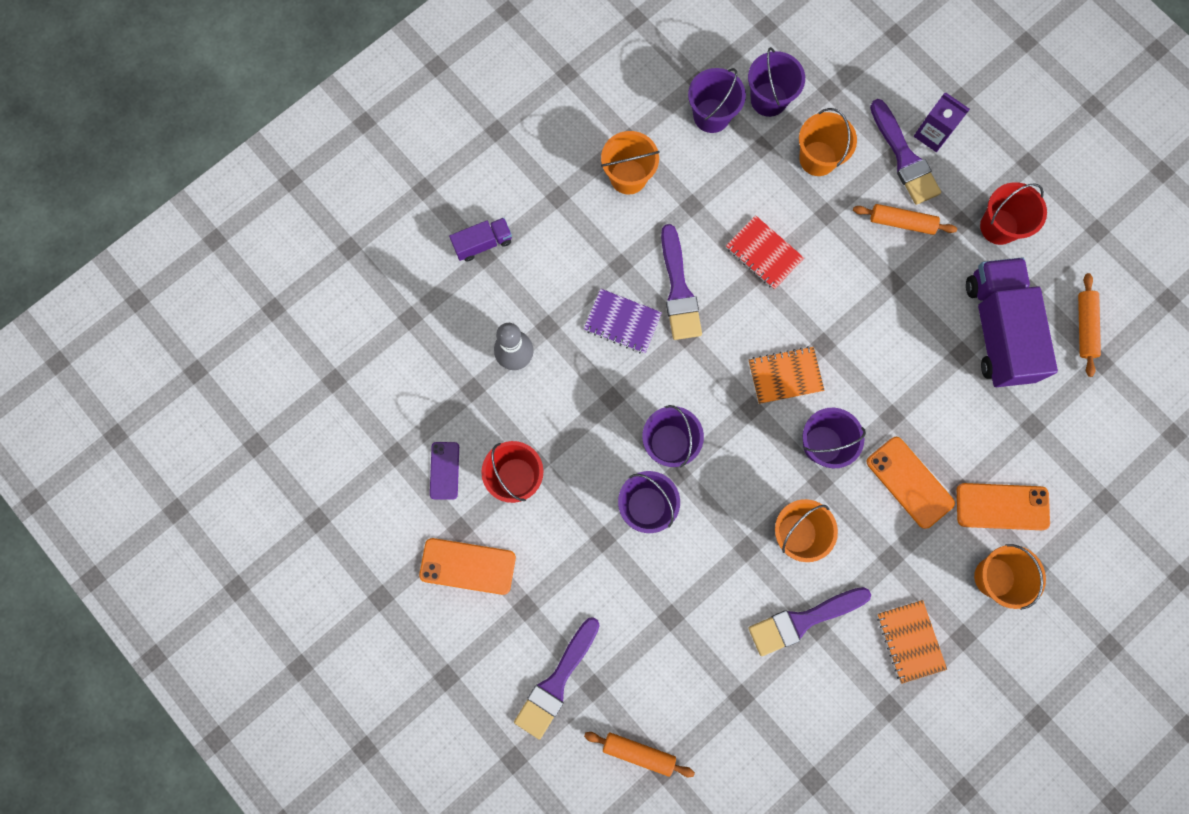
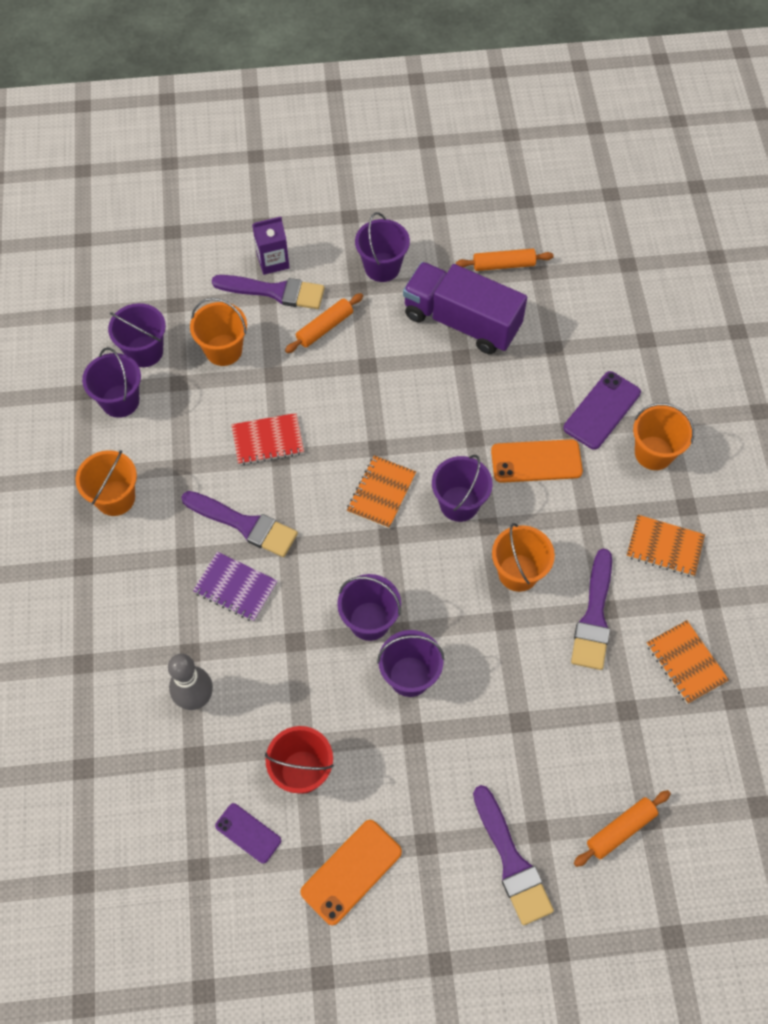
camera: 55 degrees left, 15 degrees down
(483, 243) = (70, 657): purple truck -> none
(622, 322) = (236, 587): purple notebook -> purple notebook turned 60 degrees clockwise
(817, 722) = (686, 663): none -> orange notebook
(999, 227) = (382, 267): red bucket -> purple bucket
(1002, 506) = (602, 410): orange phone -> purple phone
(1084, 327) = (503, 265): orange rolling pin -> orange rolling pin turned 45 degrees counterclockwise

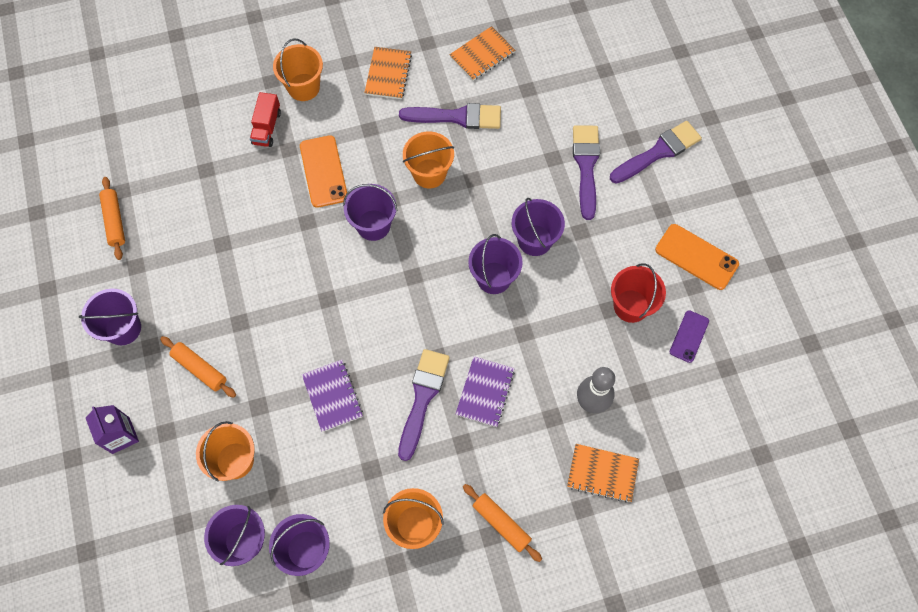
camera: 100 degrees left, 5 degrees up
(268, 440) = (332, 396): red notebook -> purple notebook
(275, 292) = (159, 425): purple brush -> purple brush (586, 166)
(381, 493) = (372, 288): orange notebook -> orange notebook (602, 473)
(461, 321) = (183, 248): purple truck -> none
(602, 410) = (267, 127): purple phone -> red truck
(620, 830) = (617, 87): orange rolling pin -> orange rolling pin (501, 523)

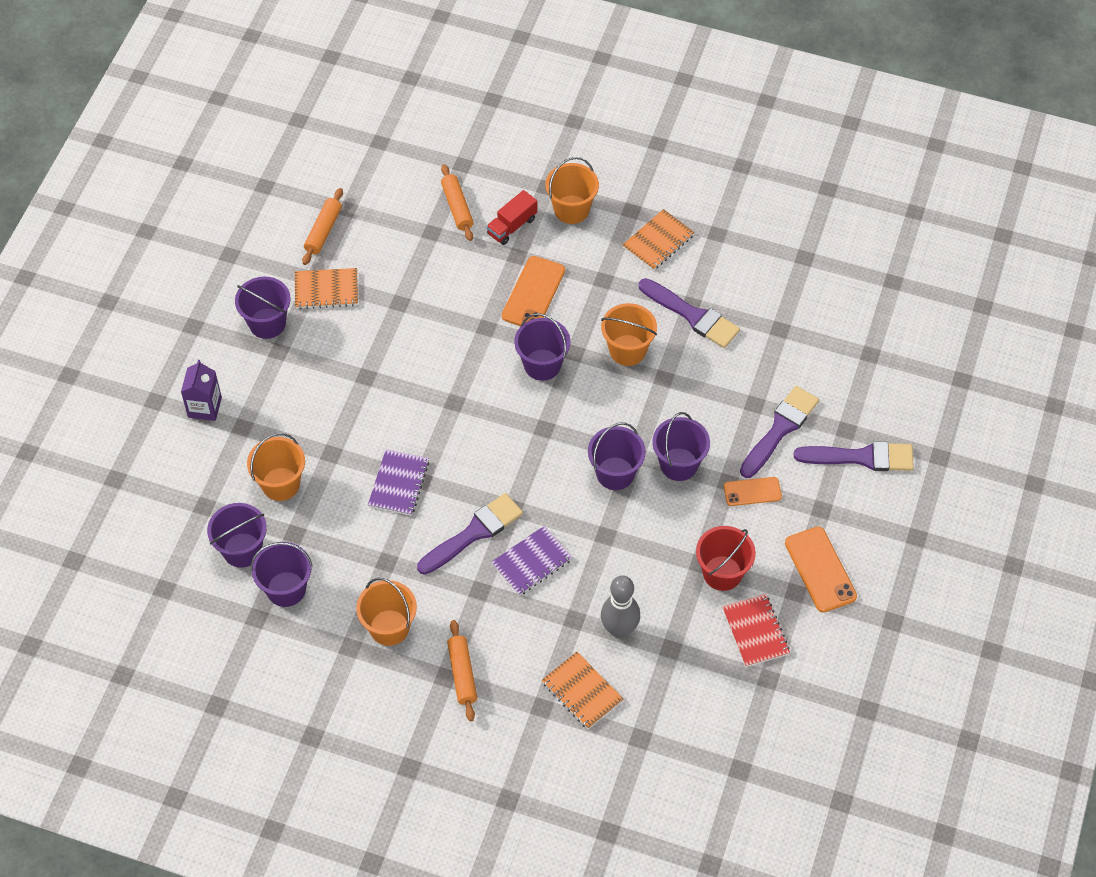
camera: 35 degrees right, 10 degrees down
(200, 369) = (305, 394): orange rolling pin -> orange rolling pin (457, 207)
(482, 55) = (761, 273): orange notebook -> orange notebook (326, 290)
(603, 227) = (752, 491): none -> orange phone
(689, 336) = (755, 631): purple phone -> red notebook

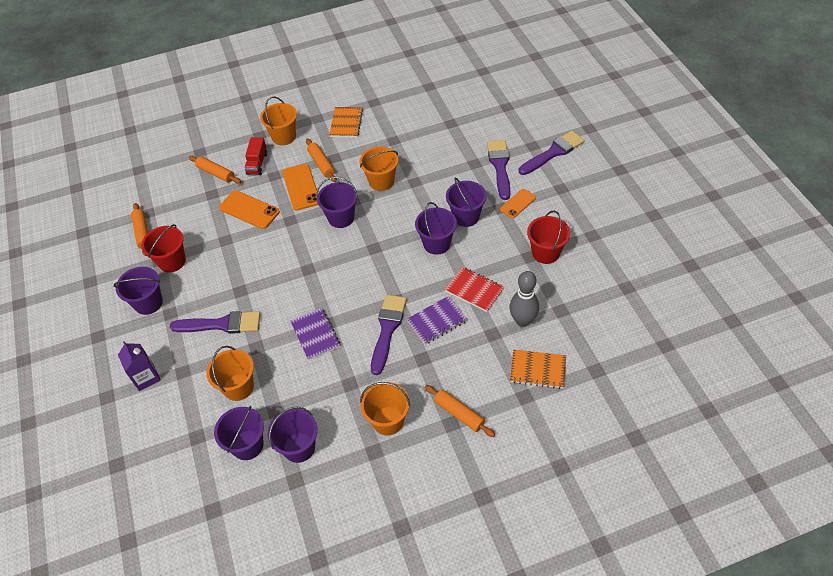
camera: 35 degrees left, 5 degrees down
(326, 290) = (172, 261): orange notebook -> red bucket
(531, 562) = (437, 321): purple notebook -> purple notebook turned 45 degrees clockwise
(581, 278) = (321, 164): none -> orange rolling pin
(692, 315) = (399, 144): purple brush -> purple brush (222, 324)
(755, 631) = (594, 269): red notebook -> red notebook (474, 290)
(820, 569) = (592, 216): orange phone -> orange phone (249, 210)

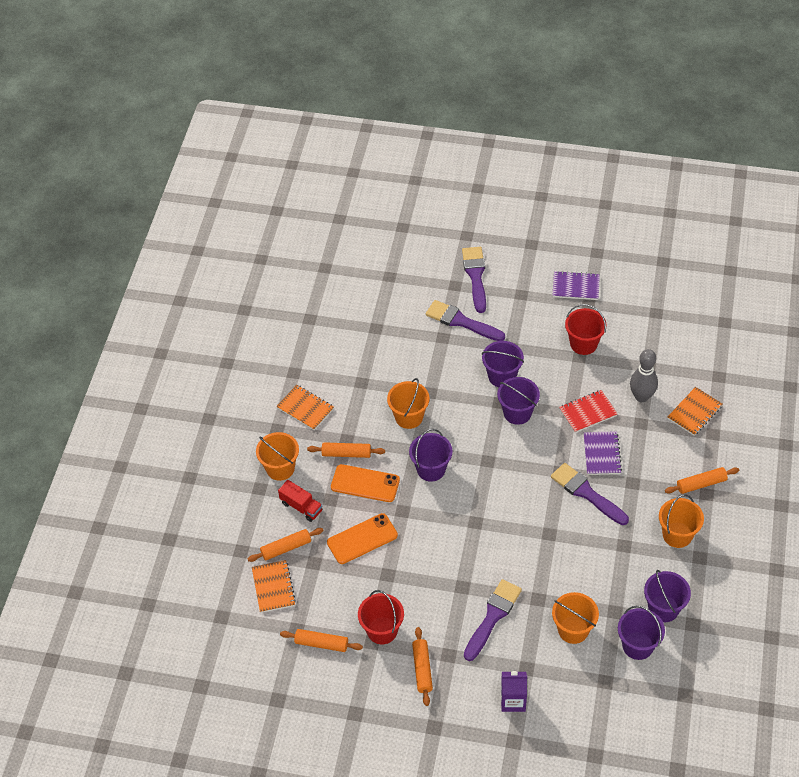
camera: 60 degrees left, 0 degrees up
(148, 303) = (422, 669): purple bucket -> orange rolling pin
(178, 183) = (273, 587): none -> orange notebook
(315, 334) = (555, 548): purple notebook -> purple notebook (575, 287)
(518, 203) = (515, 333): orange phone -> none

